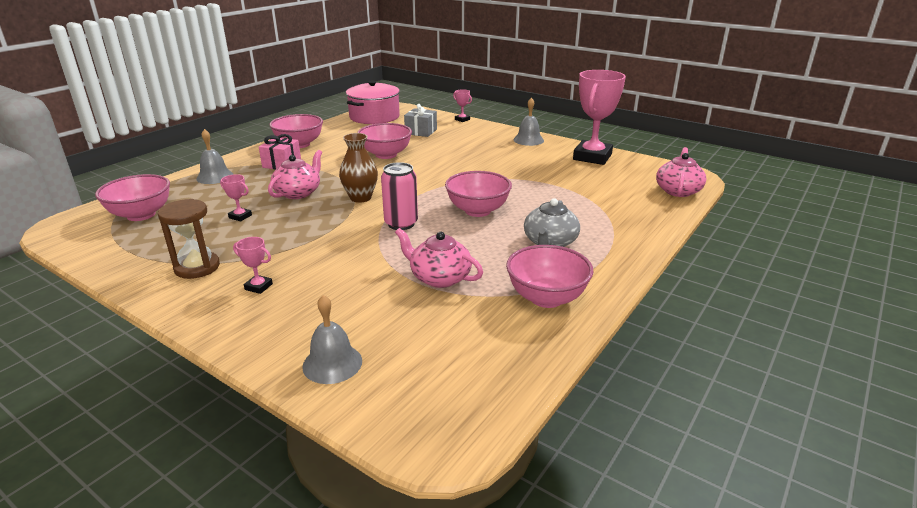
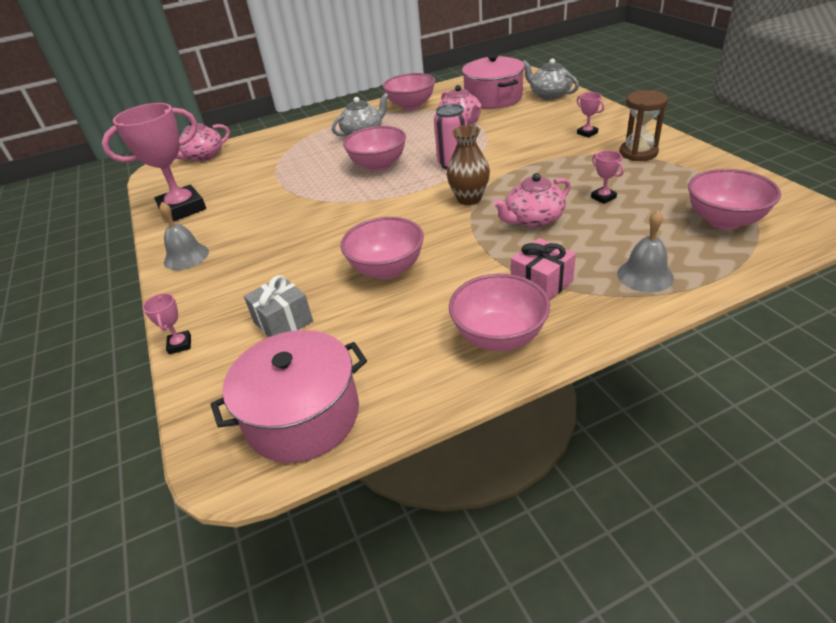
camera: 145 degrees left, 10 degrees up
(332, 363) = (549, 95): grey bell -> grey teapot
(427, 338) = (493, 98): none -> pink pot

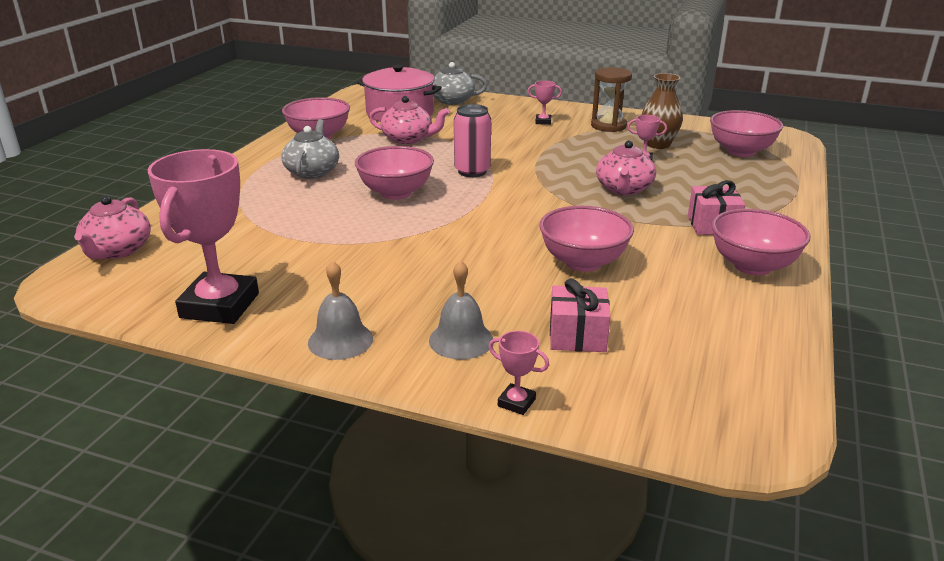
camera: 50 degrees left, 10 degrees down
(283, 322) = (577, 336): grey gift -> pink gift
(302, 415) = (735, 379): pink pot -> none
(469, 199) = (544, 192): brown vase -> brown vase (658, 145)
(645, 275) = (760, 196): grey bell -> grey bell (461, 340)

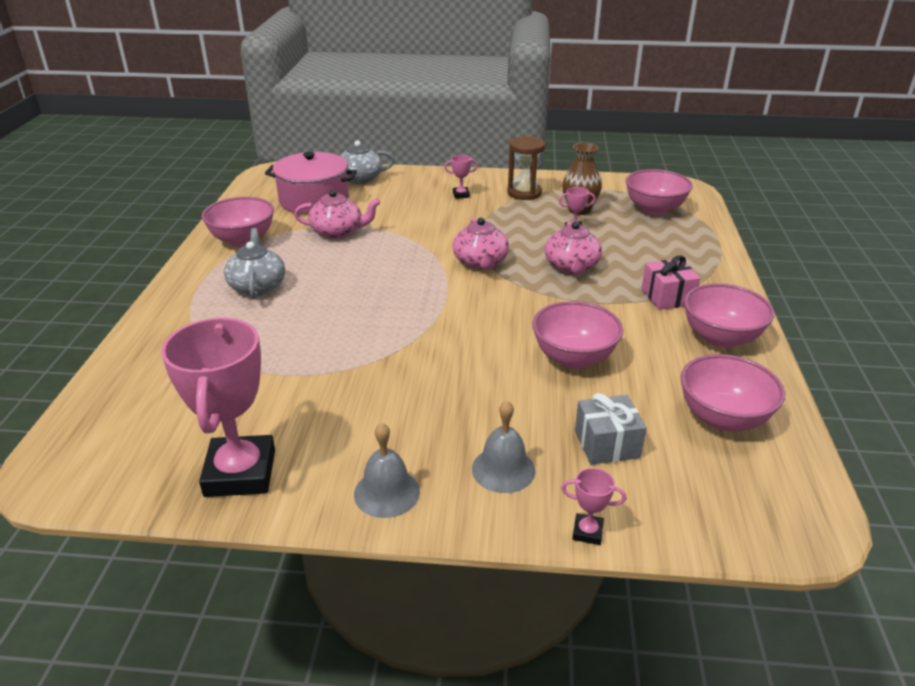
camera: 15 degrees left, 5 degrees up
(117, 250) = (90, 421): pink teapot -> pink teapot (480, 262)
(396, 193) = (357, 301): pink bowl -> pink bowl (723, 418)
(472, 171) = (420, 264): pink can -> none
(577, 336) = (607, 444): pink gift -> grey gift

